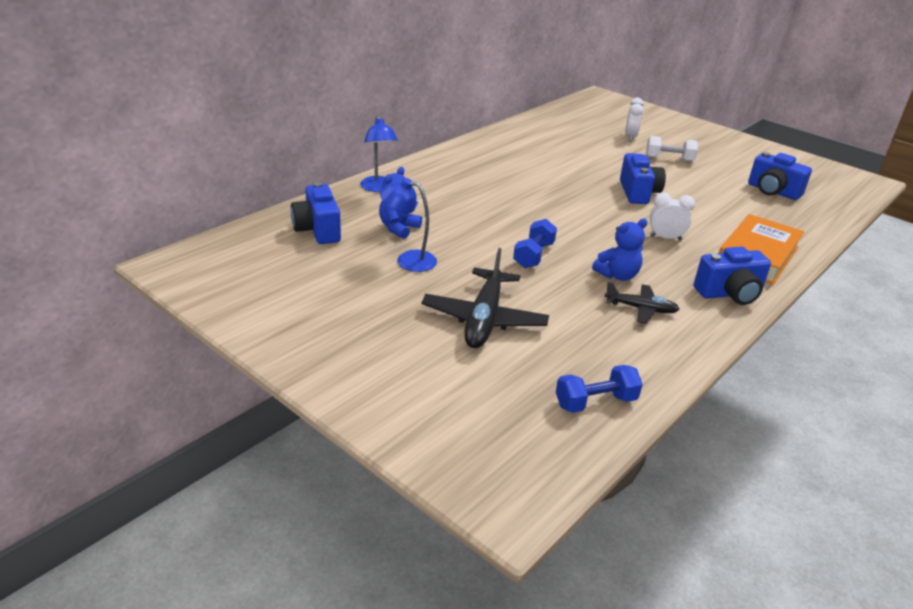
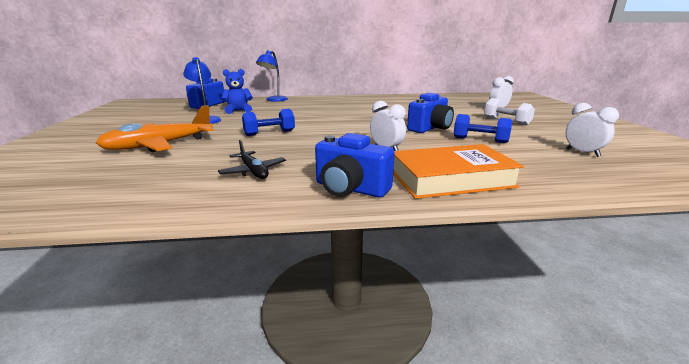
camera: 45 degrees right, 10 degrees down
(484, 319) = (159, 145): black plane -> orange plane
(595, 402) = (68, 198): blue dumbbell -> blue dumbbell (480, 140)
(617, 275) = (292, 153): blue teddy bear -> none
(772, 191) = (582, 153): blue camera -> white clock

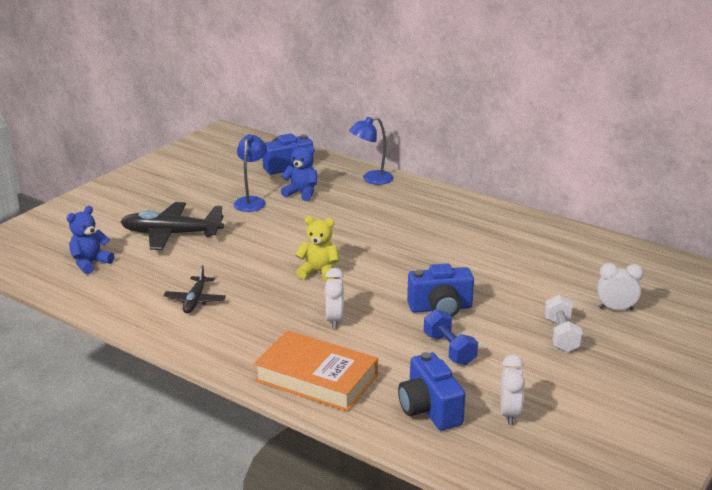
camera: 40 degrees right, 5 degrees up
(85, 181) = (90, 263): none -> blue teddy bear
(159, 145) = (171, 234): orange plane -> black plane
(269, 133) = (274, 251): blue dumbbell -> none
(323, 134) = (319, 272): none -> yellow teddy bear
(350, 189) = (230, 351): blue camera -> blue camera (429, 409)

